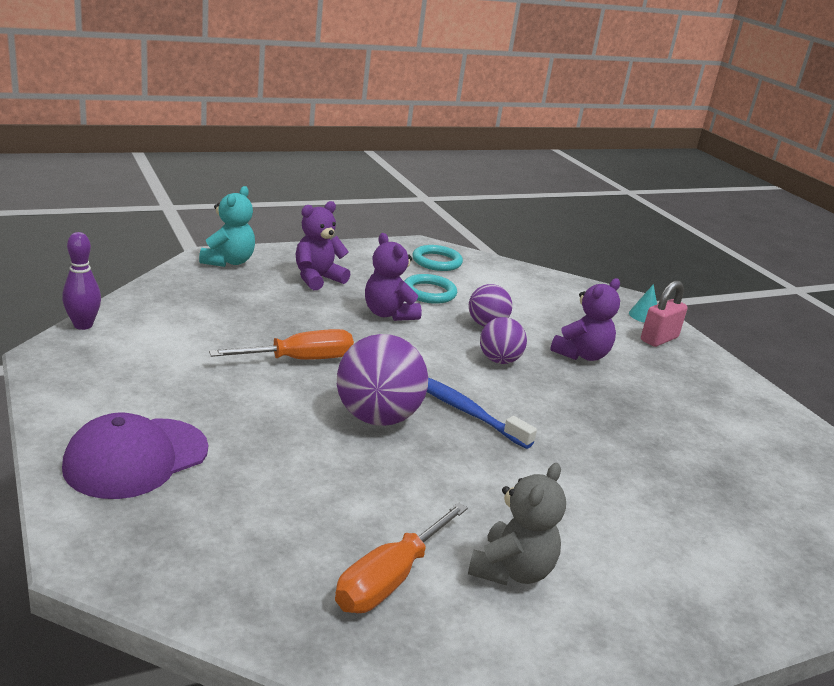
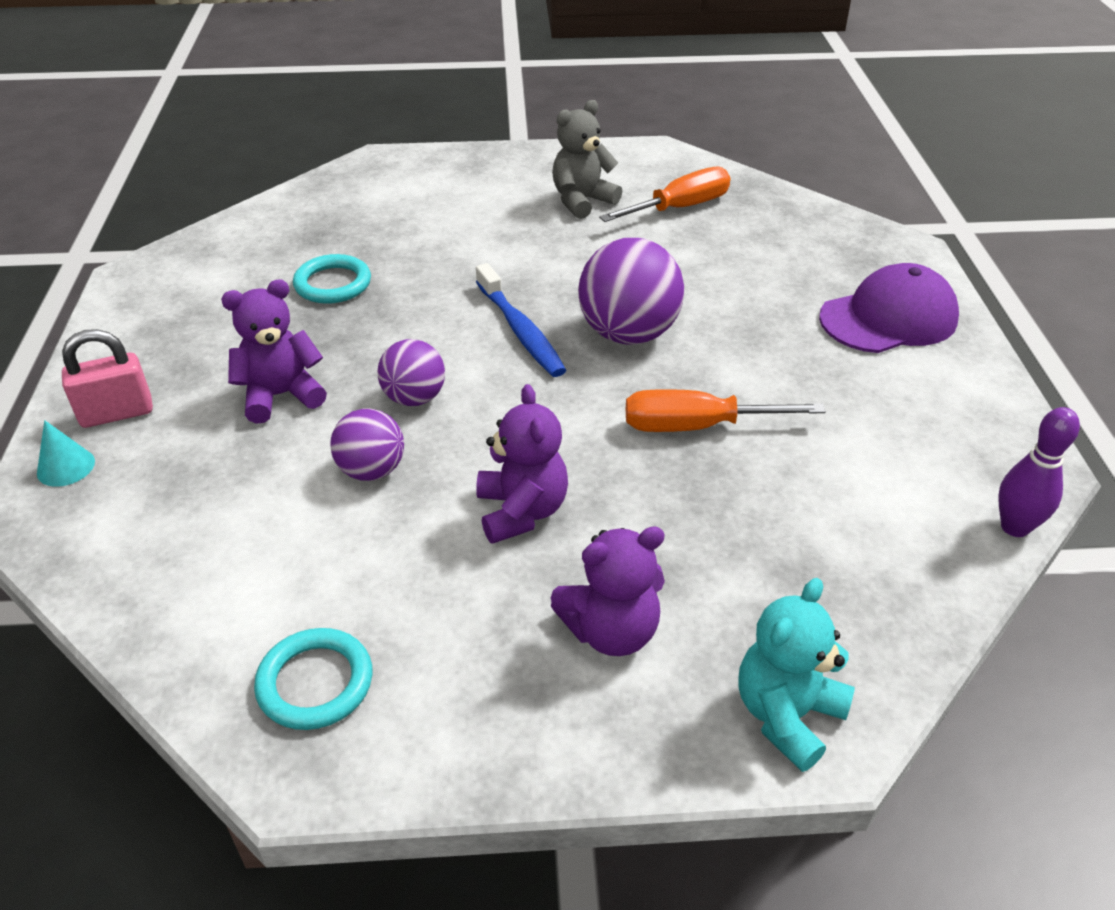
camera: 155 degrees left, 15 degrees up
(429, 292) = (410, 566): turquoise ring -> turquoise ring (333, 284)

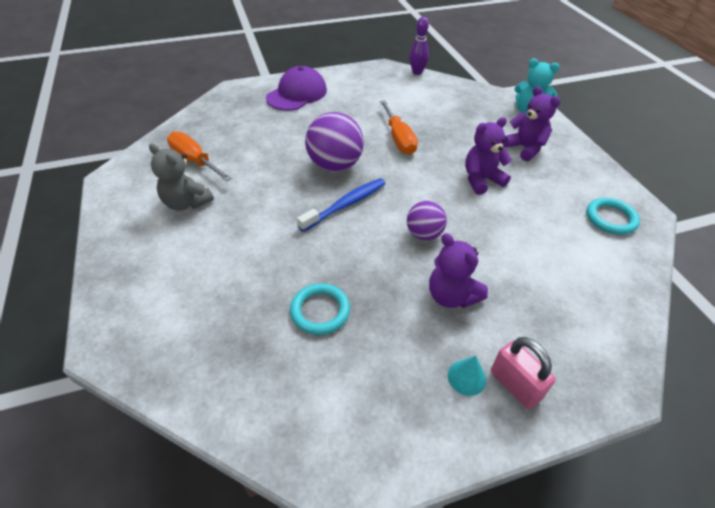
camera: 105 degrees left, 5 degrees up
(66, 467) = (576, 388): turquoise cone -> turquoise cone (466, 377)
(371, 470) = (487, 236): purple ball -> none
(888, 318) = (297, 94): purple cap -> purple cap turned 75 degrees clockwise

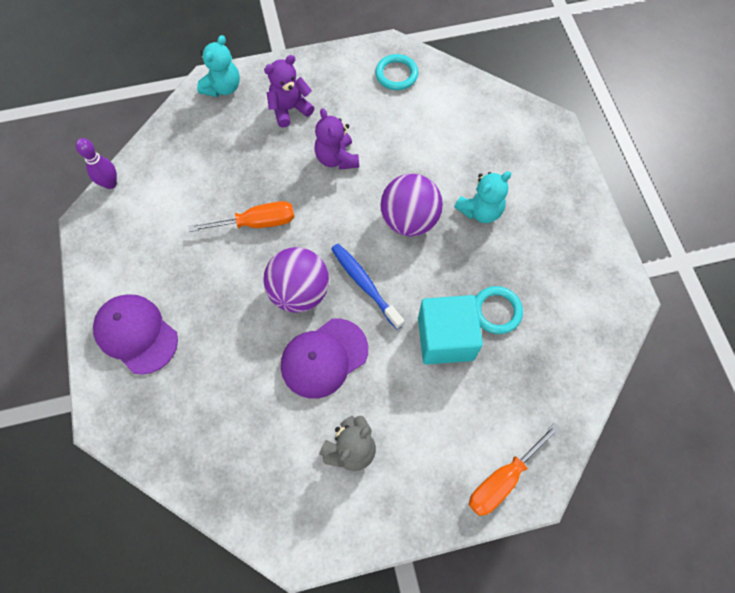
camera: 85 degrees left, 20 degrees up
(195, 161) = (273, 451): orange screwdriver -> orange screwdriver (502, 479)
(272, 183) = (324, 358): none -> purple cap
(287, 265) = (445, 338): none -> turquoise cube
(424, 234) = (409, 220): purple ball -> purple ball, size x1.68
(451, 296) = (480, 211): purple teddy bear -> turquoise teddy bear
(466, 377) = (553, 214): turquoise cone -> none
(515, 385) = (557, 186): pink padlock -> none

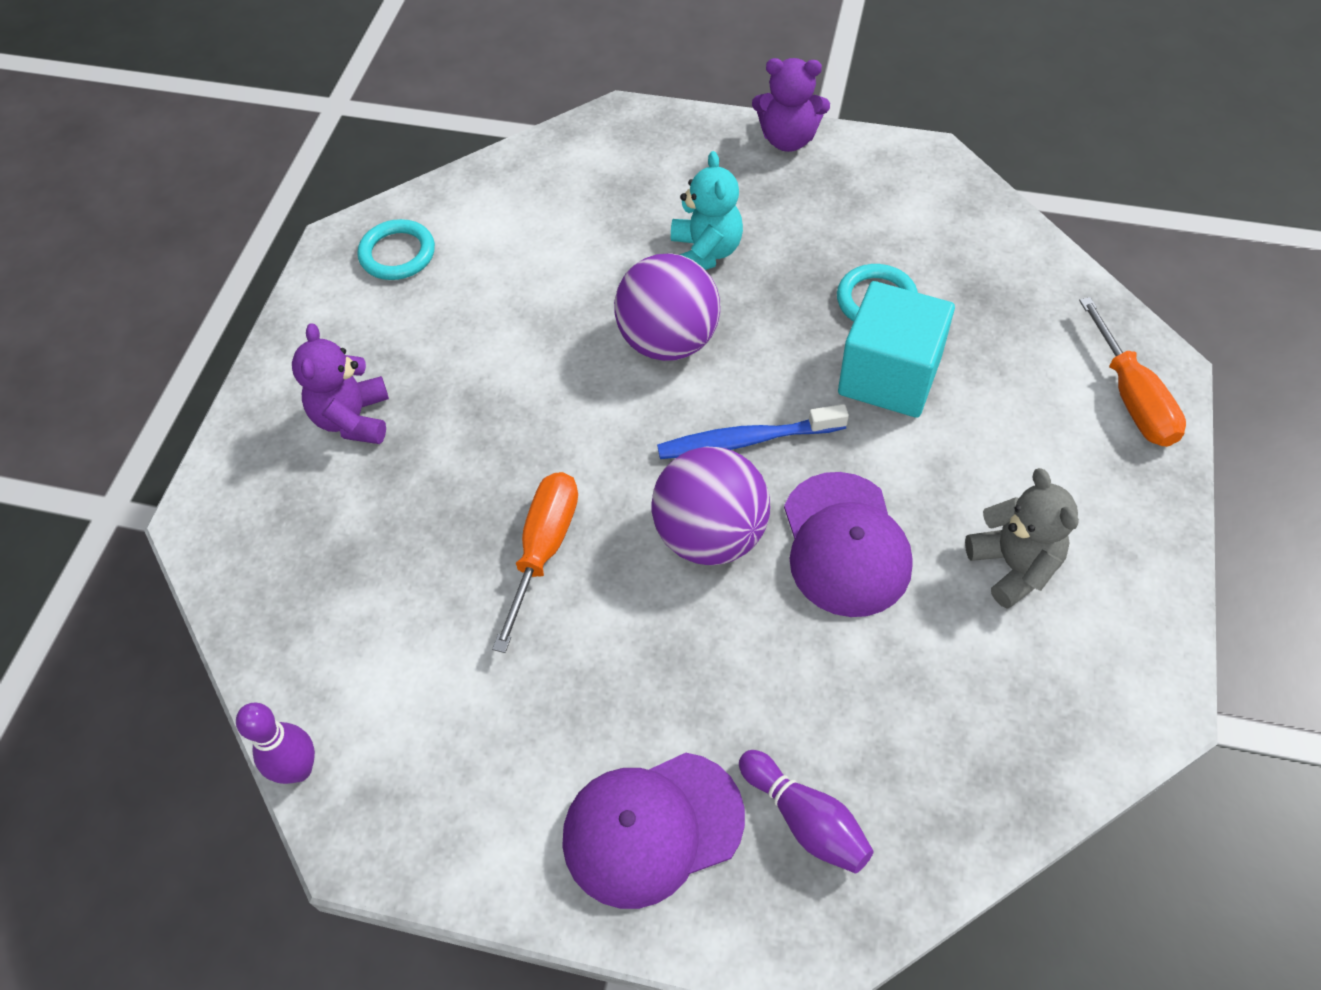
camera: 60 degrees left, 10 degrees down
(165, 399) = (805, 820): none -> purple bowling pin
(223, 87) = (230, 502): turquoise teddy bear -> none
(337, 158) = (496, 390): purple teddy bear -> purple teddy bear (788, 139)

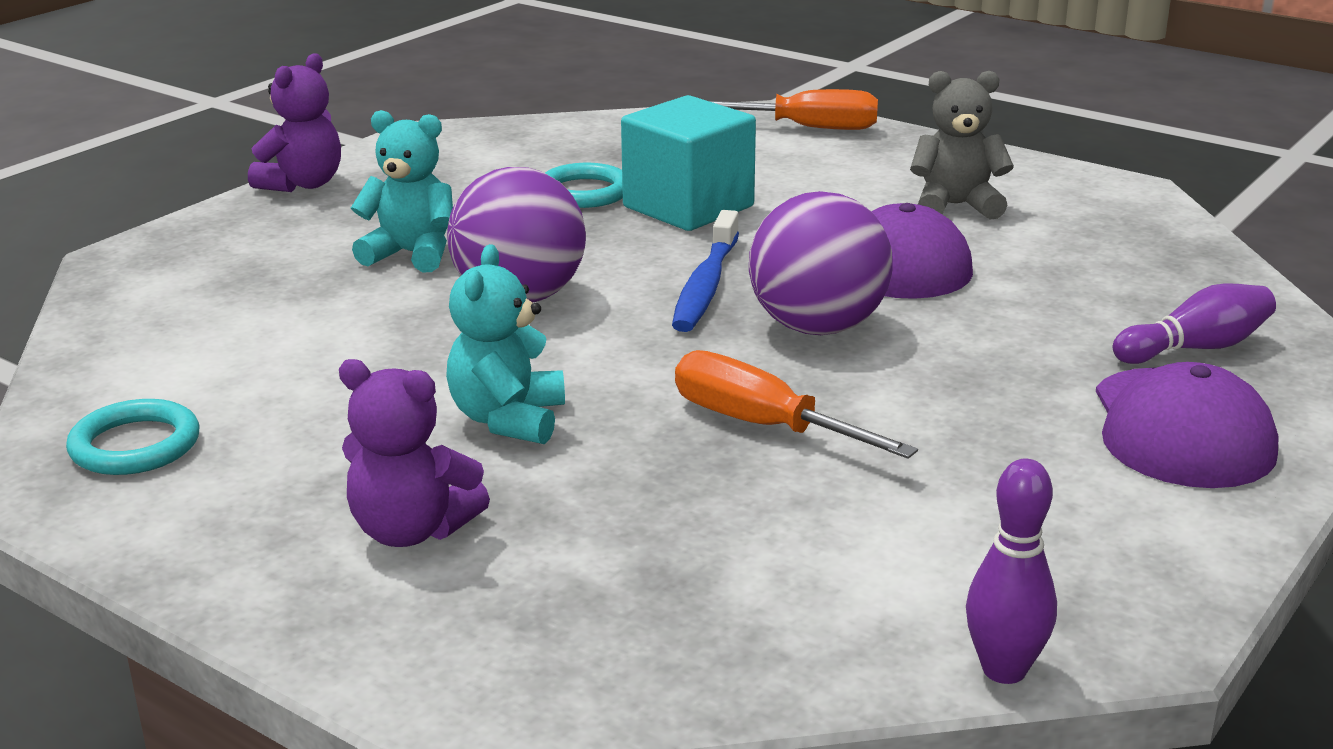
camera: 70 degrees left, 30 degrees down
(495, 408) = (508, 419): none -> turquoise teddy bear

